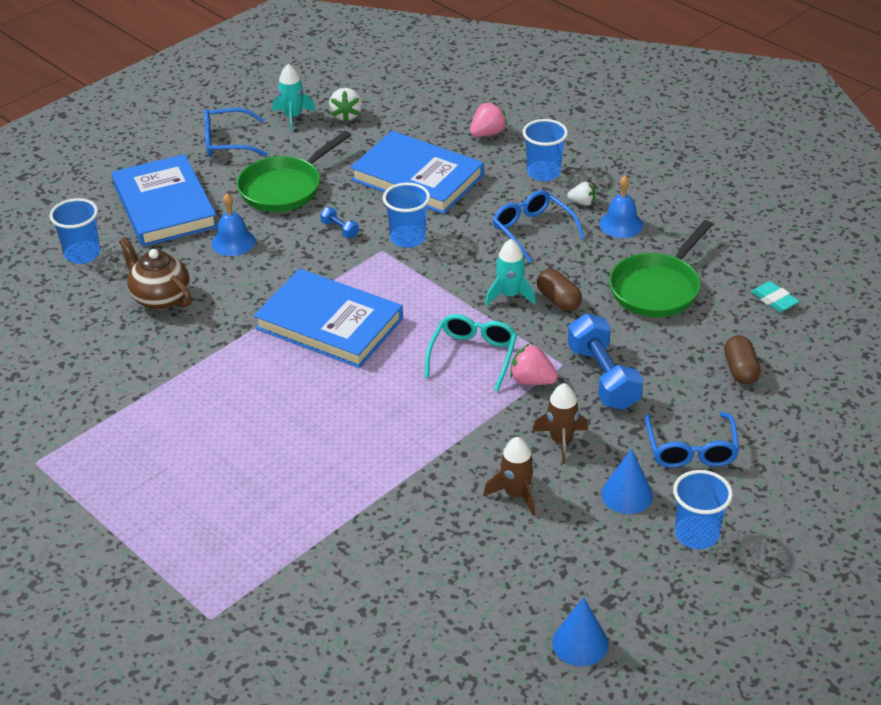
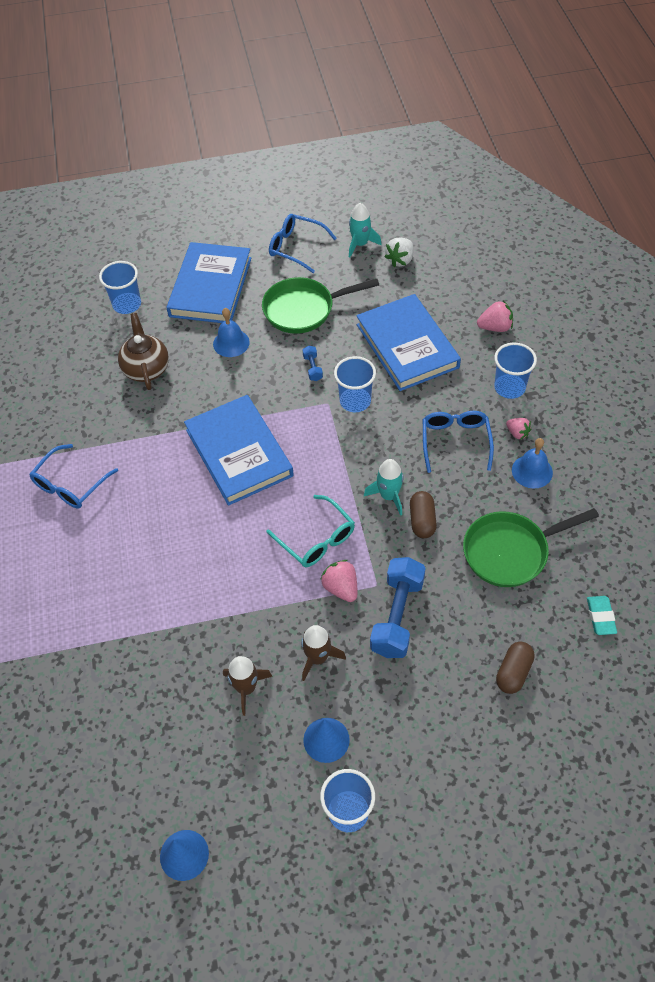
camera: 35 degrees right, 15 degrees up
(473, 356) = (316, 539): turquoise glasses -> turquoise glasses turned 90 degrees clockwise
(582, 202) = (517, 433): white strawberry -> pink strawberry
(691, 450) = (410, 727): blue glasses -> blue glasses (70, 485)

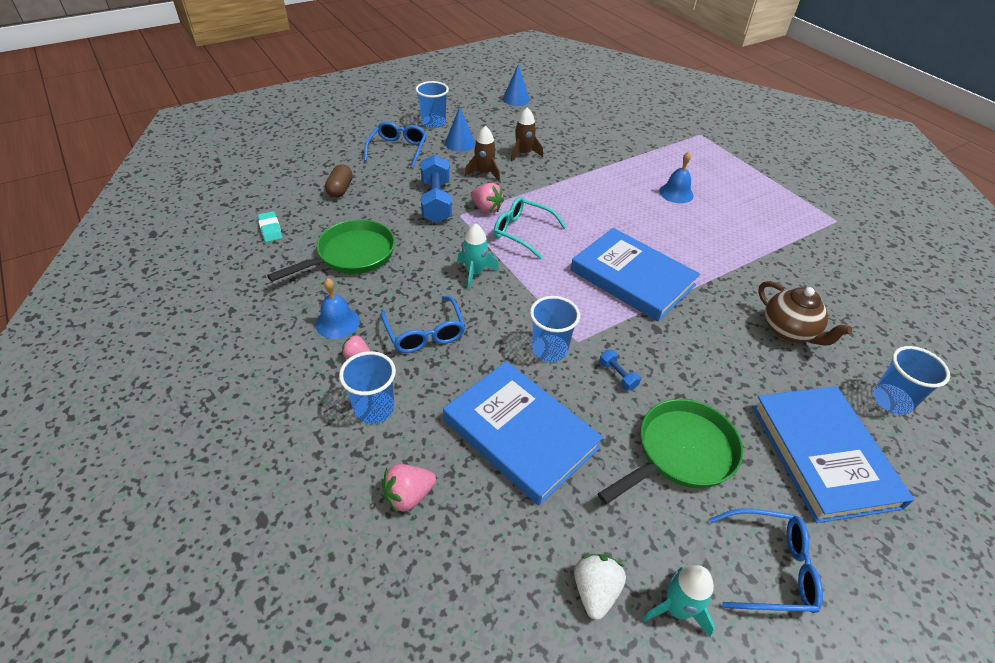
camera: 155 degrees right, 10 degrees down
(70, 485) = (748, 227): blue glasses -> blue glasses (398, 149)
(231, 343) = (730, 383): blue bell -> blue bell (676, 193)
(422, 521) = (437, 261): brown capsule -> none

